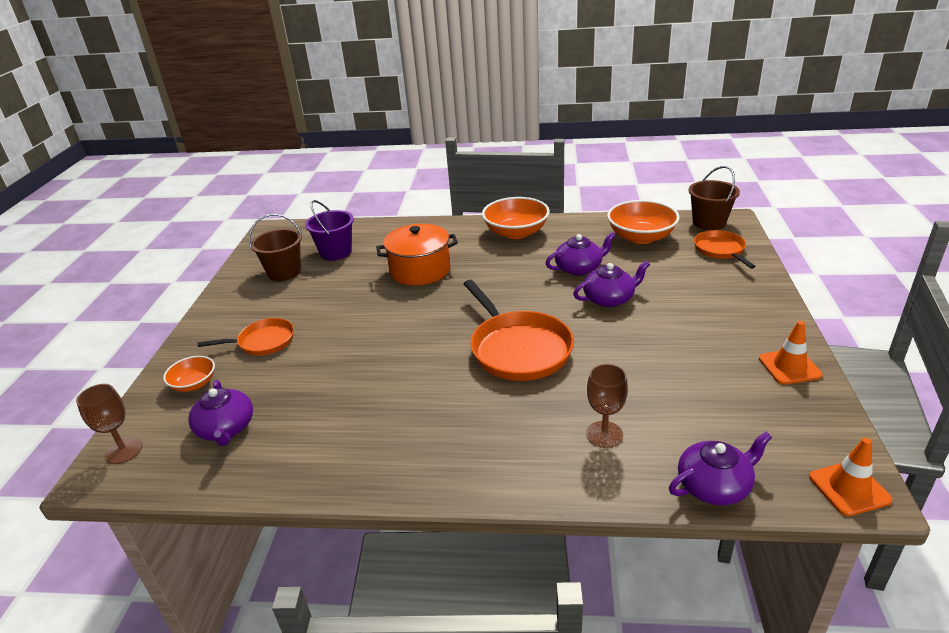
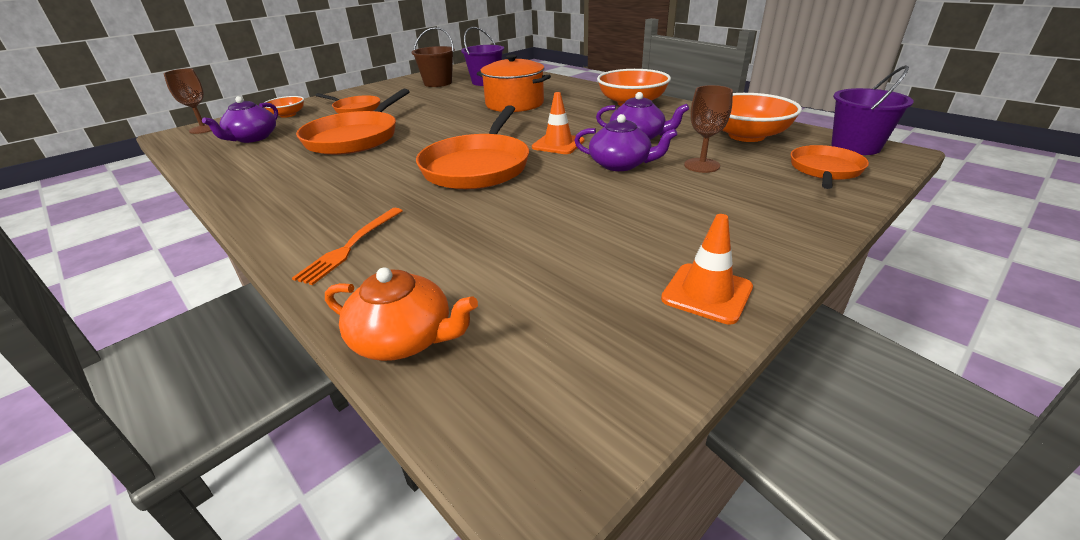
camera: 40 degrees right, 0 degrees up
(346, 373) = (355, 138): none -> orange pan
(566, 460) = (350, 246): none -> orange fork
(604, 434) = (411, 246): brown goblet -> brown goblet (702, 165)
(709, 222) = (855, 147): brown bucket -> purple bucket
(714, 485) = (404, 338): purple teapot -> orange teapot
(849, 488) = (528, 451): orange traffic cone -> orange traffic cone (558, 144)

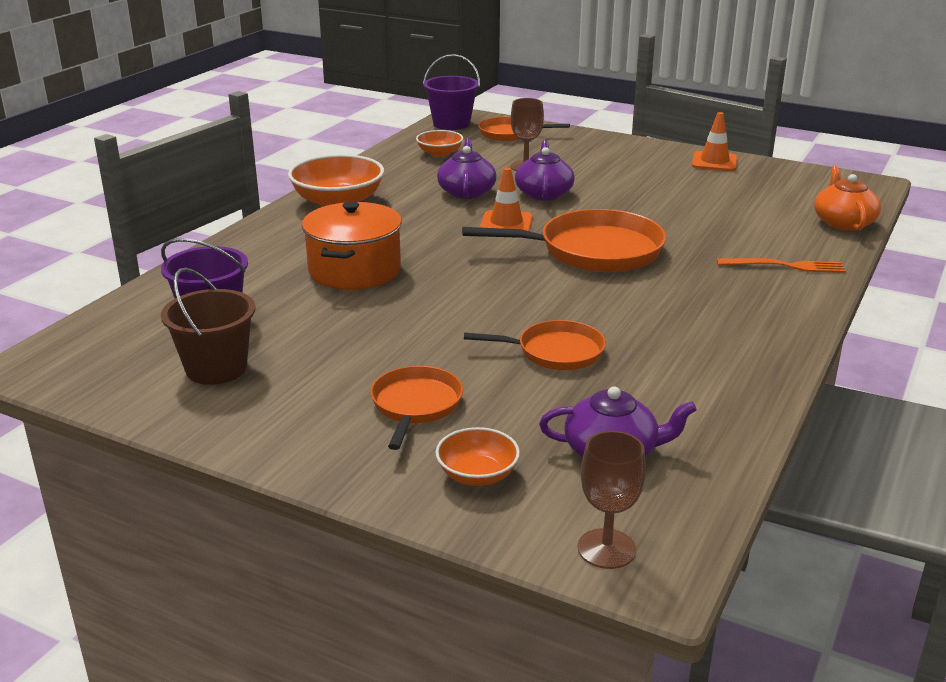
camera: 110 degrees left, 5 degrees down
(355, 138) = (555, 352): orange pan -> orange pan, size x0.58
(746, 136) = (439, 153): orange bowl -> orange bowl, size x0.56

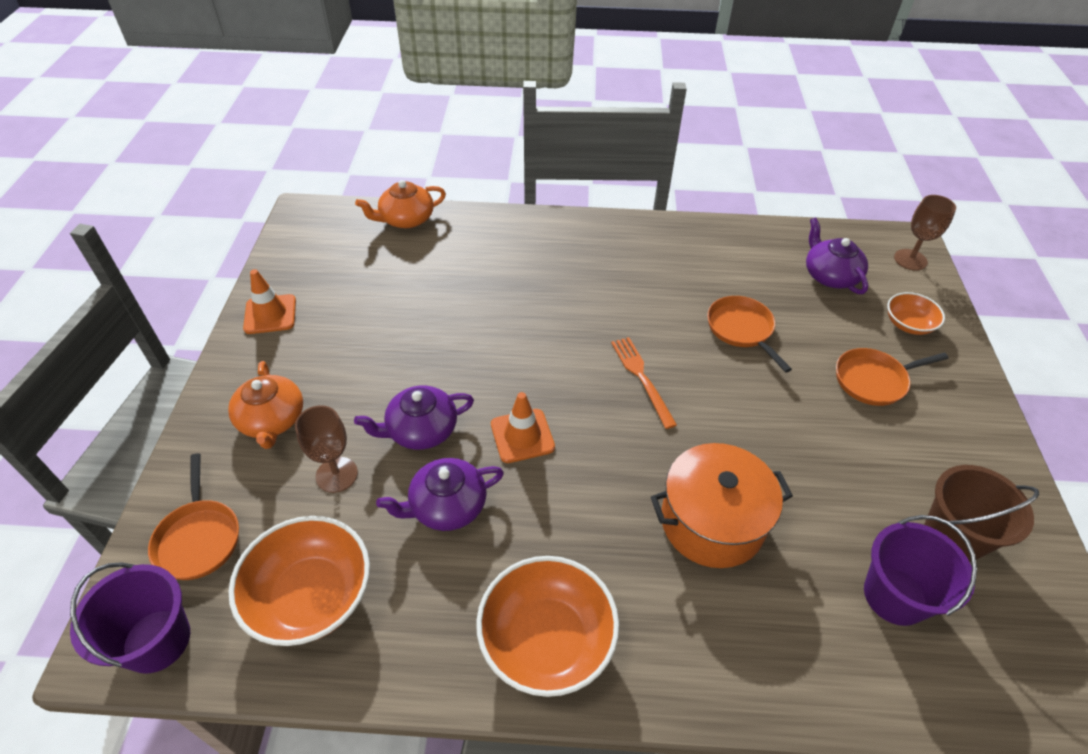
camera: 115 degrees left, 20 degrees up
(439, 153) = (311, 596): orange bowl -> orange bowl, size x1.80
(593, 155) = (272, 420): none -> orange teapot
(593, 251) = (551, 352): orange pan -> none
(785, 266) = (514, 239): orange fork -> orange fork (642, 378)

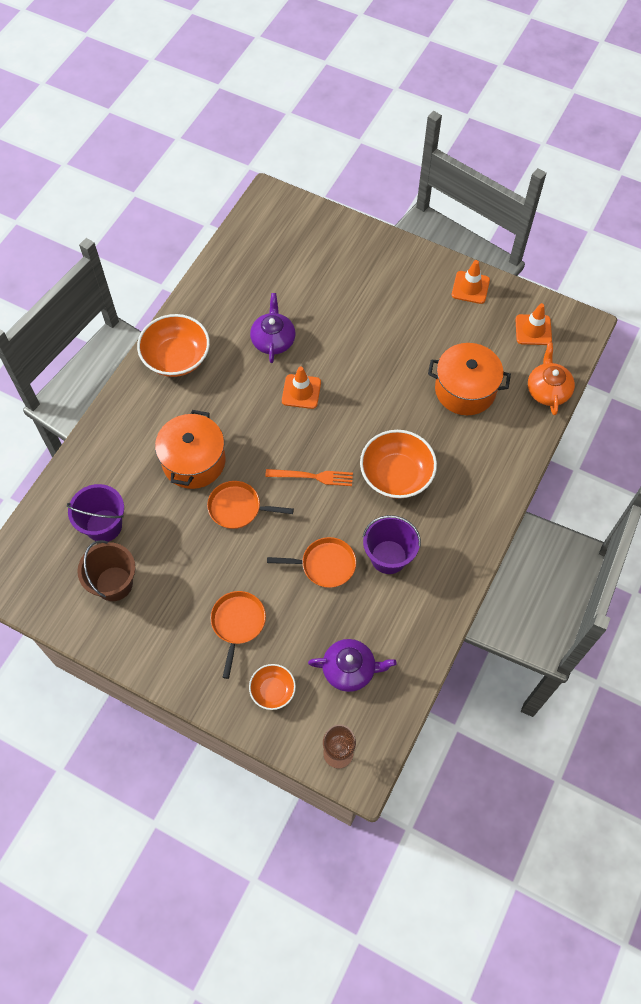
camera: 115 degrees right, 15 degrees up
(156, 640) = (263, 213): purple bucket -> purple bucket (388, 557)
(198, 538) = (311, 233): orange pan -> orange pan (238, 508)
(272, 420) = (376, 274): orange teapot -> none
(311, 596) = (253, 271): orange bowl -> orange bowl (396, 475)
(323, 247) = (533, 330): none -> orange traffic cone
(336, 474) = (320, 296): brown goblet -> none
(421, 430) = (332, 342): purple teapot -> none
(437, 280) = (465, 390): none -> orange pot

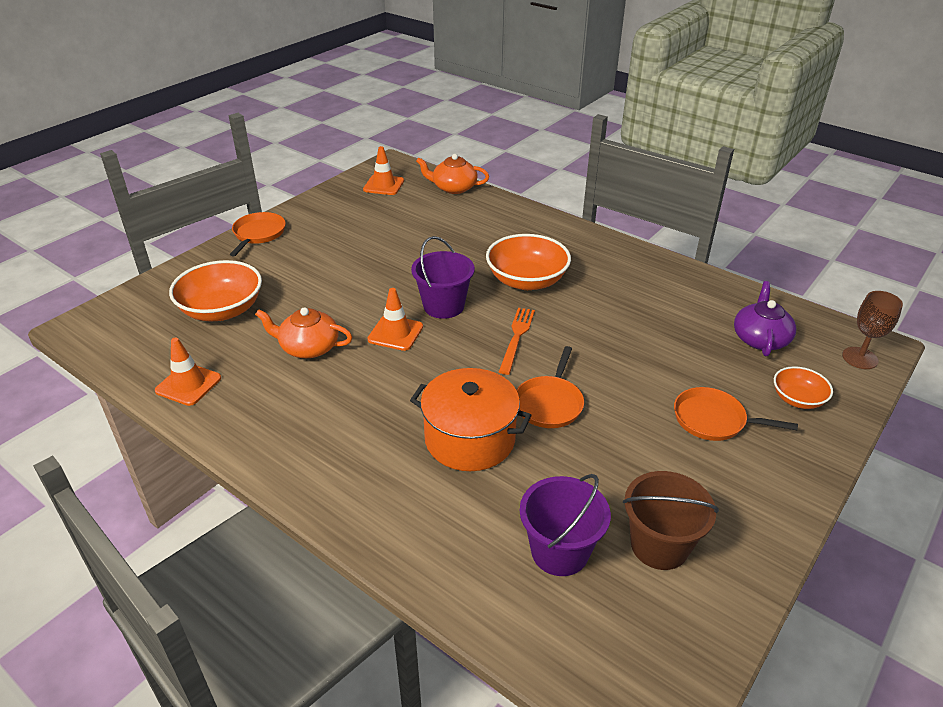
camera: 80 degrees left, 25 degrees down
(176, 358) = (290, 441): orange bowl -> orange bowl (222, 310)
(273, 340) = (308, 347): purple teapot -> orange teapot
(325, 565) = (633, 341): orange pan -> orange pan (258, 234)
(388, 557) = (625, 297): purple bucket -> purple bucket (443, 306)
(465, 390) = (436, 228): orange pot -> none
(470, 287) = (314, 209): orange traffic cone -> orange traffic cone (188, 384)

